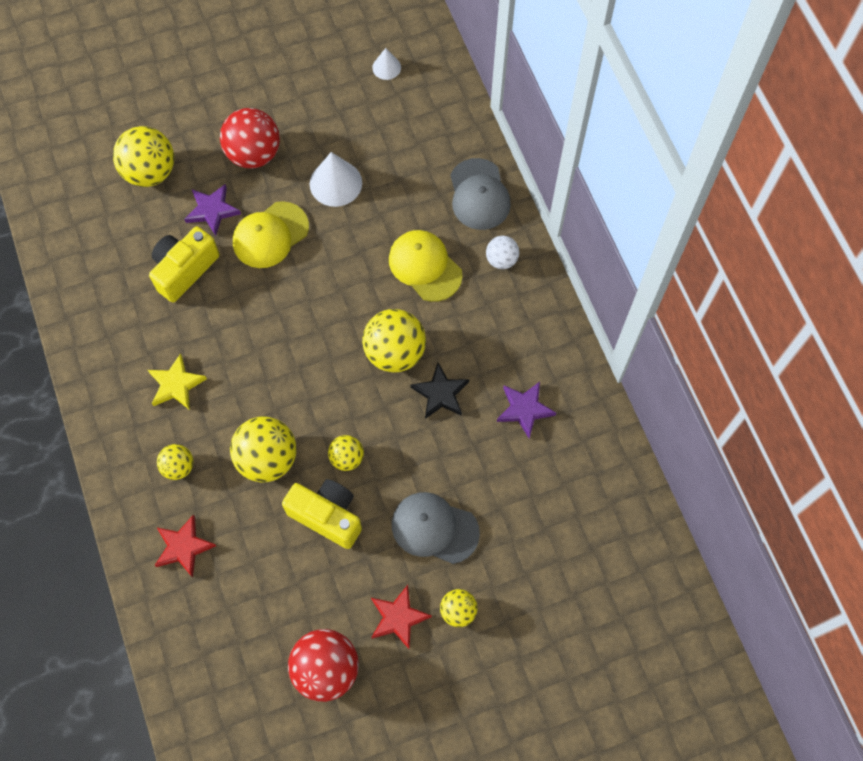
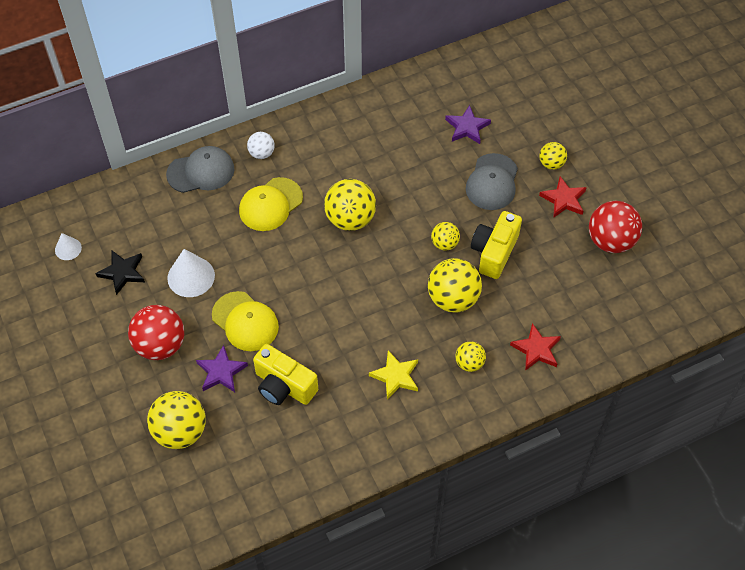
camera: 95 degrees left, 10 degrees down
(440, 393) = (382, 186): black star -> black star (122, 273)
(524, 409) = (390, 132): purple star -> purple star (467, 127)

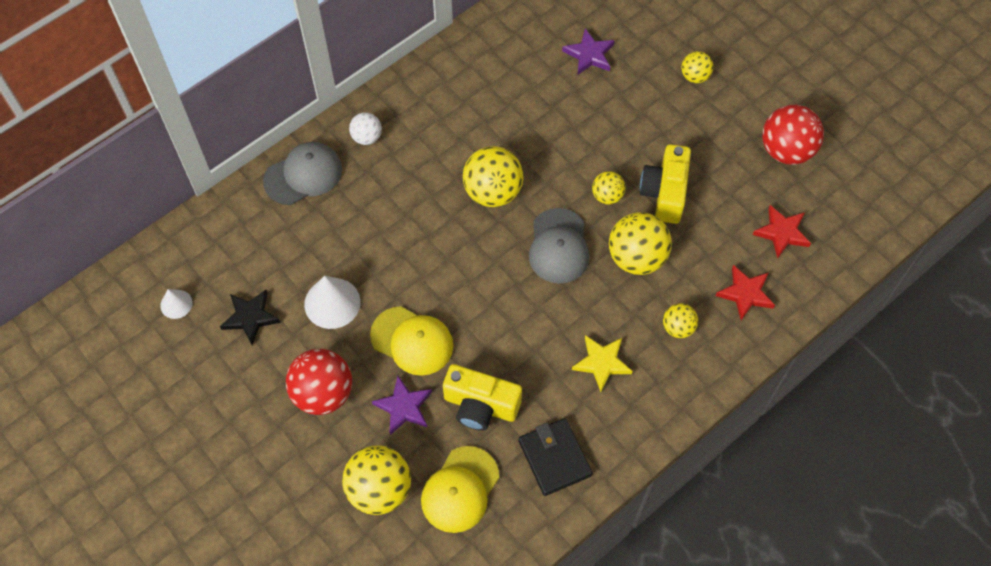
camera: 15 degrees left, 5 degrees up
(270, 204) = (396, 196): yellow cap -> yellow cap (460, 489)
(331, 442) = (554, 458): none -> black wallet
(492, 182) = (637, 112): grey cap -> grey cap (558, 246)
(563, 199) = (721, 114): red star -> red star (782, 233)

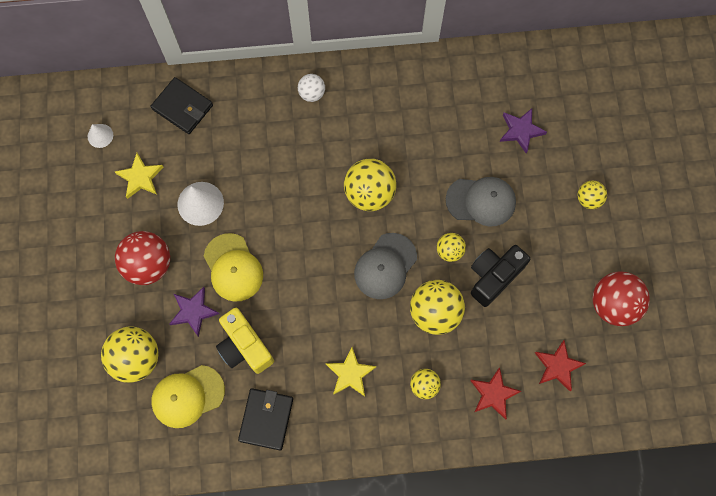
camera: 35 degrees right, 10 degrees up
(244, 226) = (182, 107): none -> black wallet
(250, 317) = (140, 177): black star -> yellow star
(303, 175) = (248, 94): grey cap -> grey cap (481, 201)
(665, 193) = (493, 277): yellow camera -> black camera

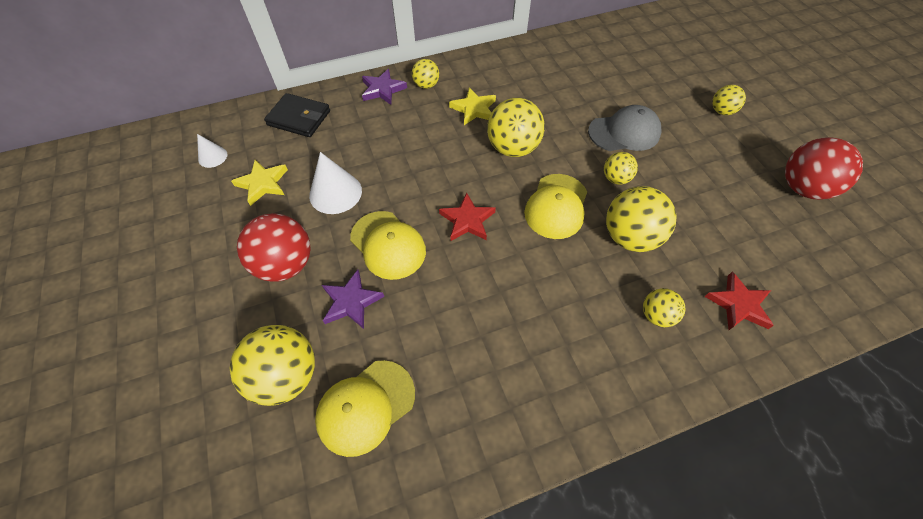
camera: 15 degrees left, 15 degrees down
(244, 346) = (425, 325): yellow camera -> none
(266, 419) = (480, 409): black wallet -> none
(312, 93) = (426, 85): white ball -> yellow ball
(350, 374) = (564, 324): yellow star -> yellow star (474, 109)
(385, 266) = (556, 206): grey cap -> yellow cap
(493, 277) = (672, 191): black camera -> none
(521, 131) = (630, 76): purple star -> purple star (383, 90)
(558, 366) = (788, 258): red star -> red star (467, 220)

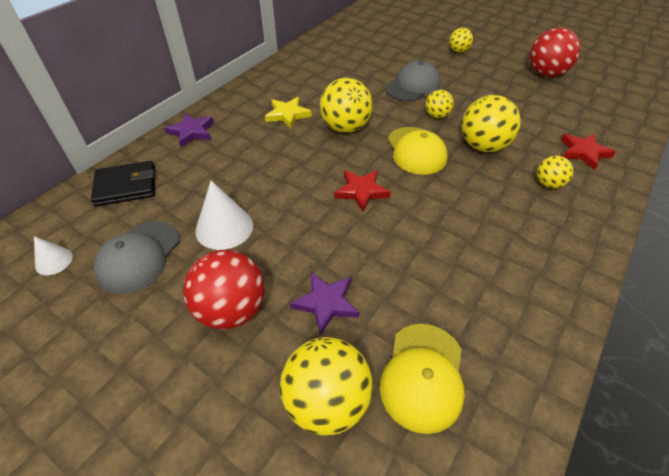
camera: 35 degrees left, 10 degrees down
(263, 184) = (139, 256): yellow star -> grey cap
(388, 245) = (314, 242): yellow cap -> none
(426, 85) = (229, 114): yellow ball -> none

